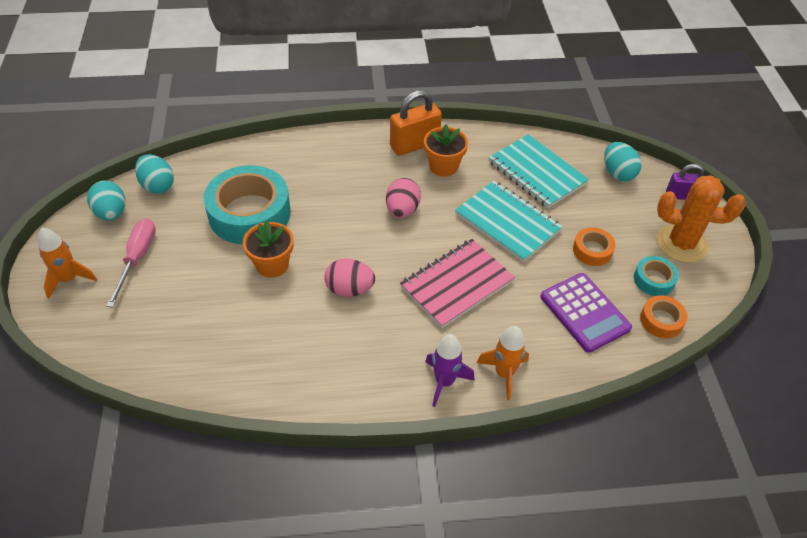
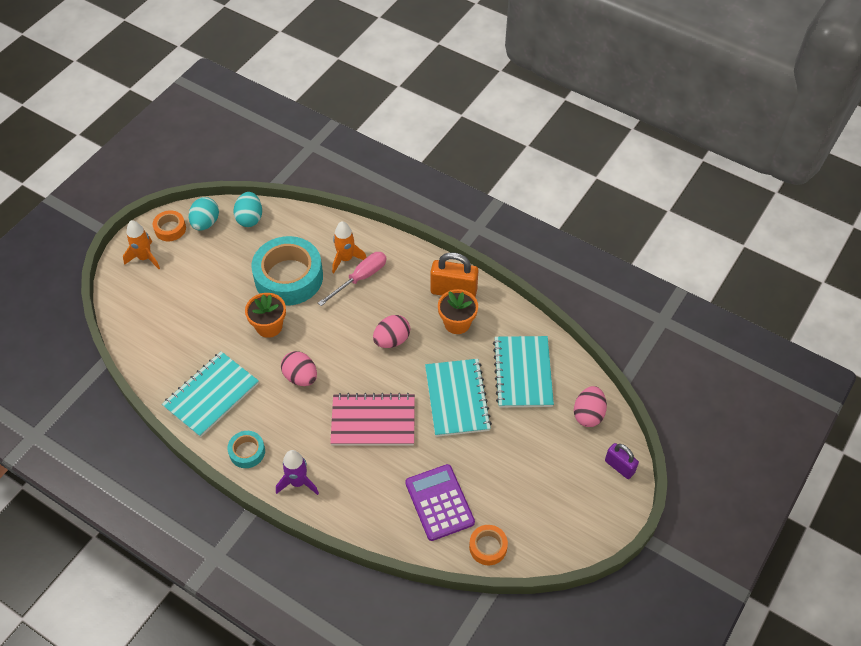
camera: 40 degrees right, 5 degrees up
(137, 258) = (194, 268): pink screwdriver -> pink screwdriver (360, 278)
(274, 361) = (211, 395): none -> turquoise notebook
(504, 374) = (340, 504): orange rocket -> orange rocket (346, 259)
(584, 312) = (439, 502): purple calculator -> purple calculator turned 150 degrees clockwise
(592, 250) = (496, 462): orange tape -> orange tape (170, 229)
(617, 173) = (588, 414): turquoise egg -> pink egg
(654, 280) = (517, 515): turquoise tape -> turquoise tape (247, 452)
(681, 244) = (572, 503): orange cactus -> none

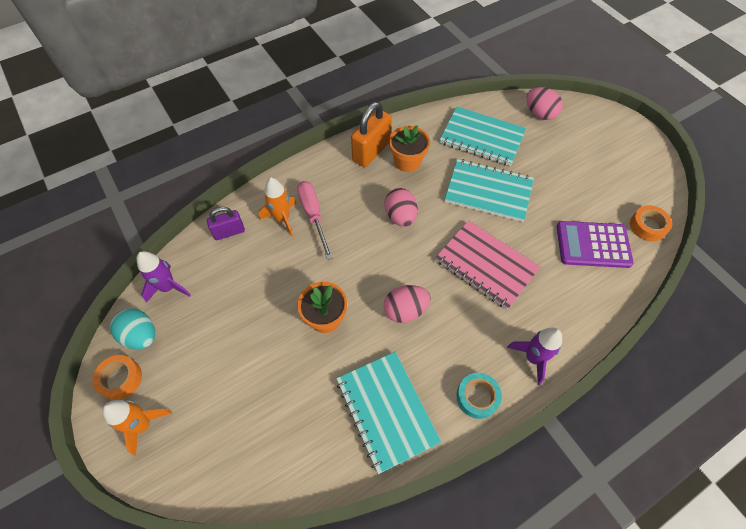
camera: 65 degrees left, 5 degrees up
(250, 218) = (168, 287): turquoise egg -> purple rocket
(288, 277) = (272, 277): turquoise tape -> none
(373, 421) = (486, 265): pink notebook -> pink notebook turned 75 degrees counterclockwise
(619, 467) = (595, 114): purple padlock -> purple padlock (229, 232)

